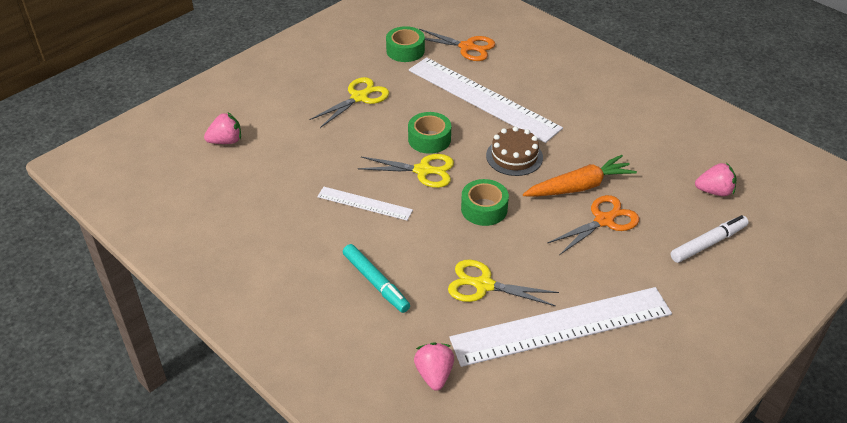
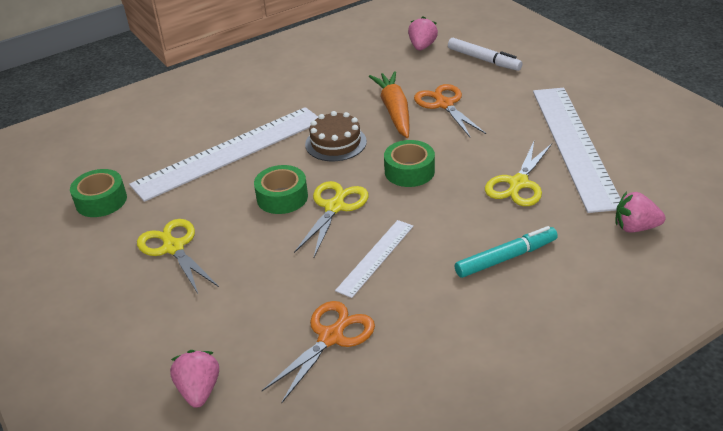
camera: 75 degrees left, 5 degrees down
(467, 47) = (128, 153): orange scissors -> orange scissors (331, 337)
(708, 243) = (484, 60): white marker -> white marker turned 150 degrees clockwise

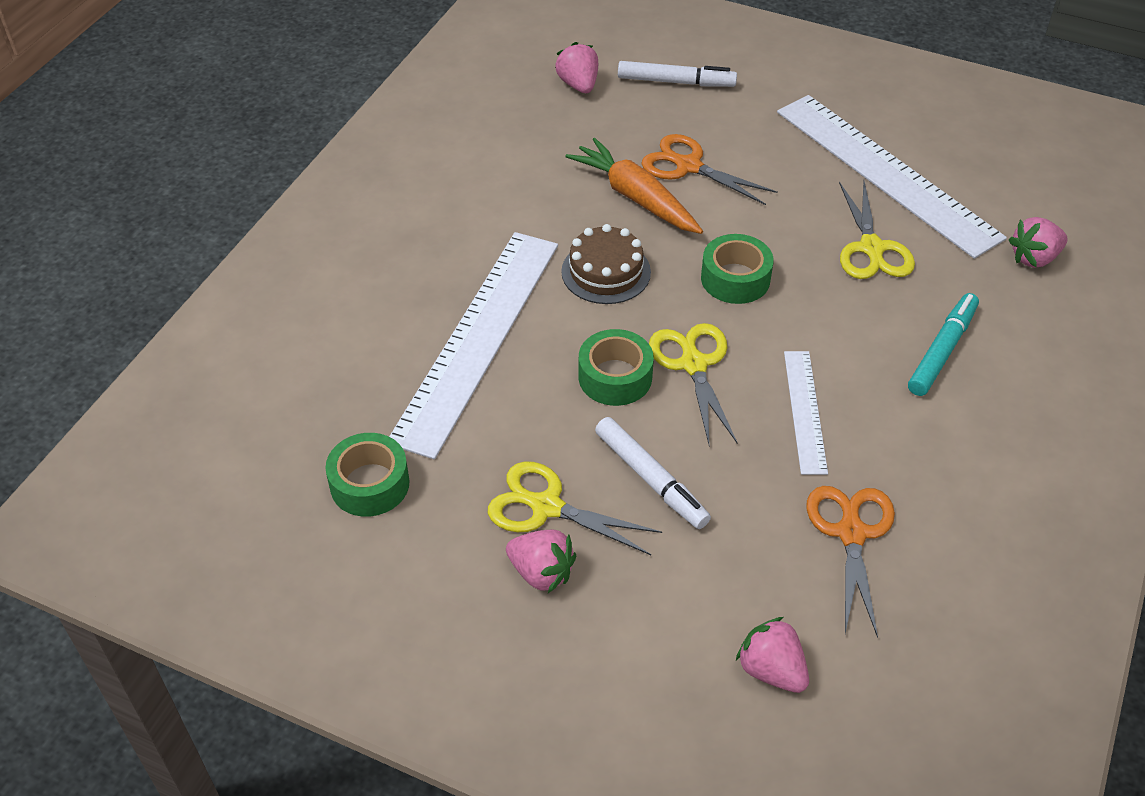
camera: 35 degrees left, 10 degrees up
(134, 279) = (541, 573): none -> pink strawberry
(244, 257) = (651, 479): none -> white marker

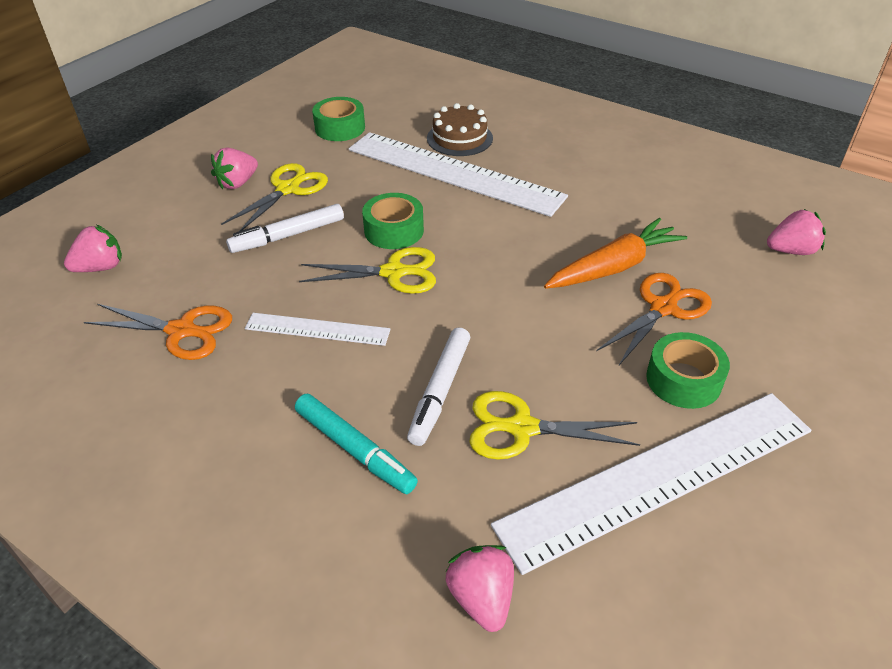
camera: 100 degrees right, 5 degrees down
(606, 272) = (515, 239): brown cake -> brown cake (459, 138)
(676, 82) = (814, 320): white marker -> white marker (440, 391)
(735, 279) = (492, 314): green tape -> green tape (683, 380)

